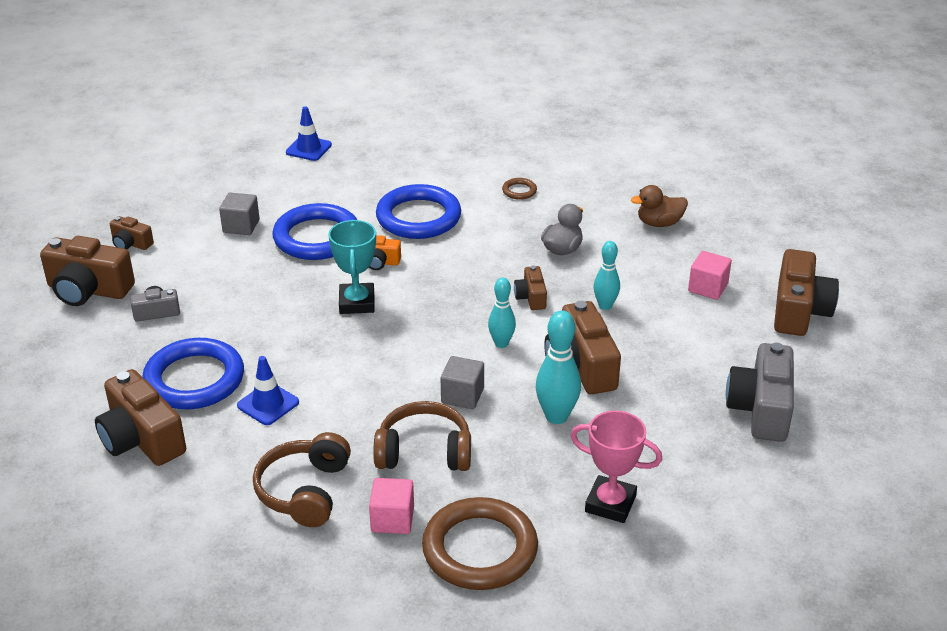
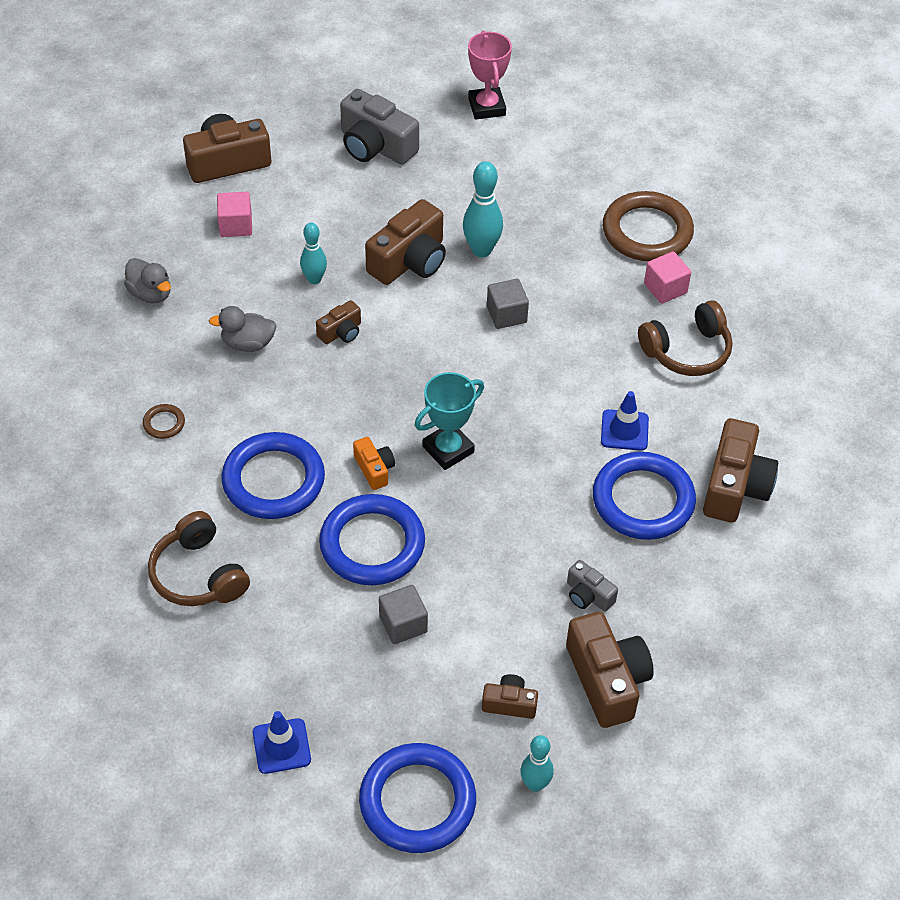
camera: 125 degrees left, 15 degrees up
(123, 186) = (417, 801): none -> blue ring
(131, 244) = (509, 703): brown camera -> brown camera turned 75 degrees counterclockwise
(308, 149) = (204, 665): blue traffic cone -> blue traffic cone (281, 746)
(424, 452) = (586, 306): brown headphones -> brown headphones (198, 574)
(501, 343) = (421, 322): turquoise bowling pin -> turquoise bowling pin (535, 784)
(610, 503) = (545, 186): pink trophy -> pink trophy (486, 107)
(659, 223) = (150, 294): brown duck -> grey duck
(761, 409) = (375, 146): grey camera -> grey camera turned 60 degrees clockwise

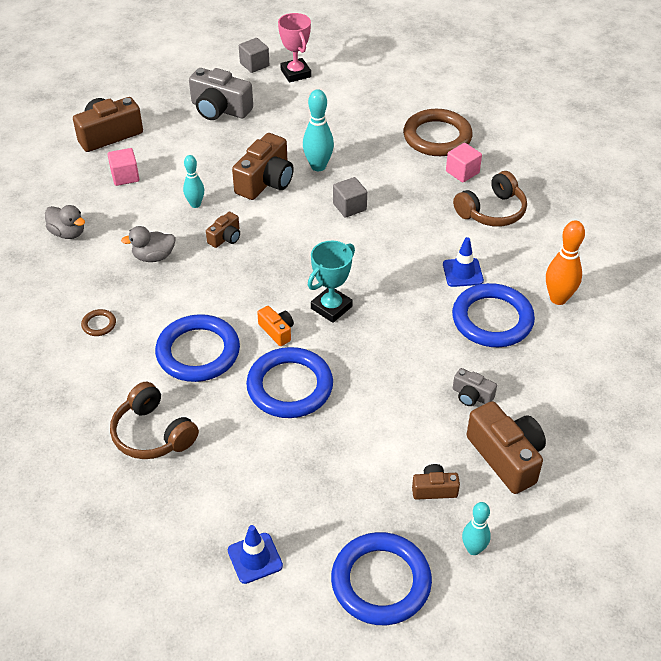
camera: 10 degrees left, 5 degrees down
(403, 624) = (331, 443): grey cube -> grey cube (254, 64)
(735, 486) = (558, 298): brown camera -> orange bowling pin

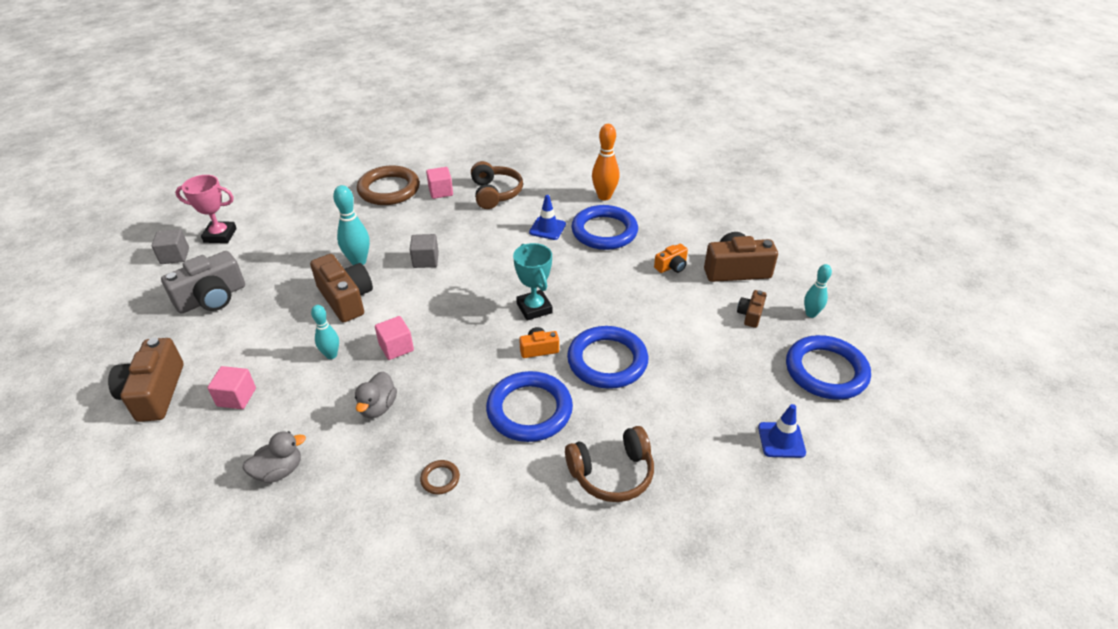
camera: 65 degrees left, 5 degrees down
(225, 238) = (396, 347): brown camera -> pink cube
(471, 395) = (671, 266): grey camera -> orange camera

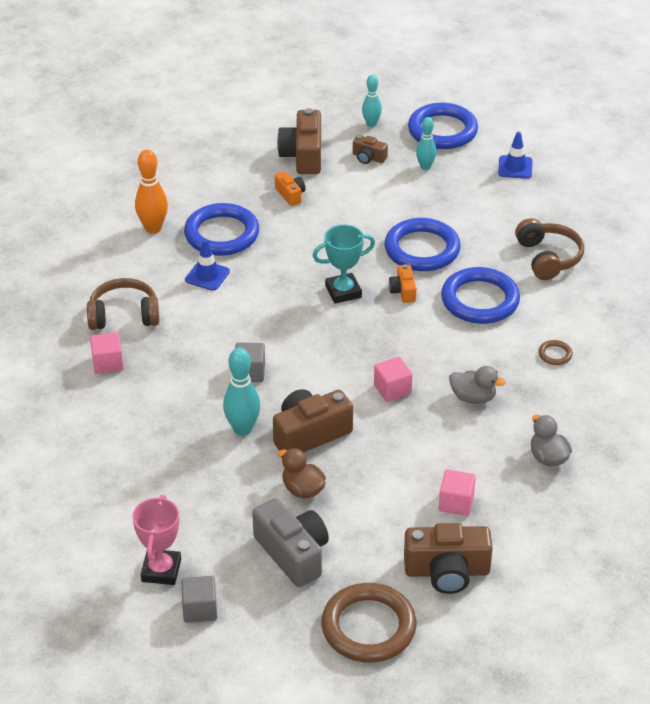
camera: 85 degrees left, 0 degrees up
(281, 299) = (302, 489): none -> brown duck
(331, 355) = (399, 437): turquoise bowling pin -> turquoise bowling pin (425, 167)
(389, 189) = (90, 412): brown ring -> brown ring (368, 627)

